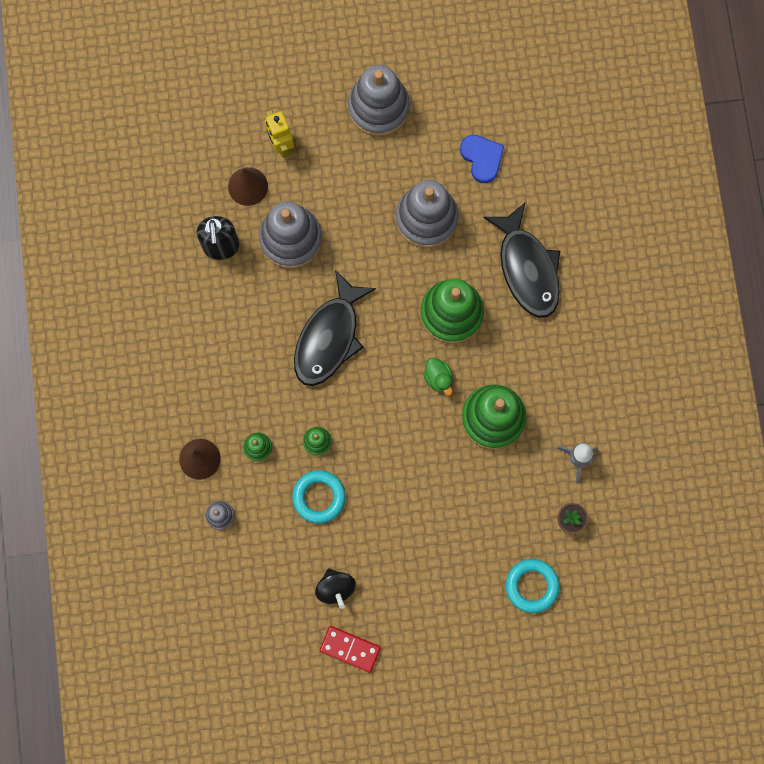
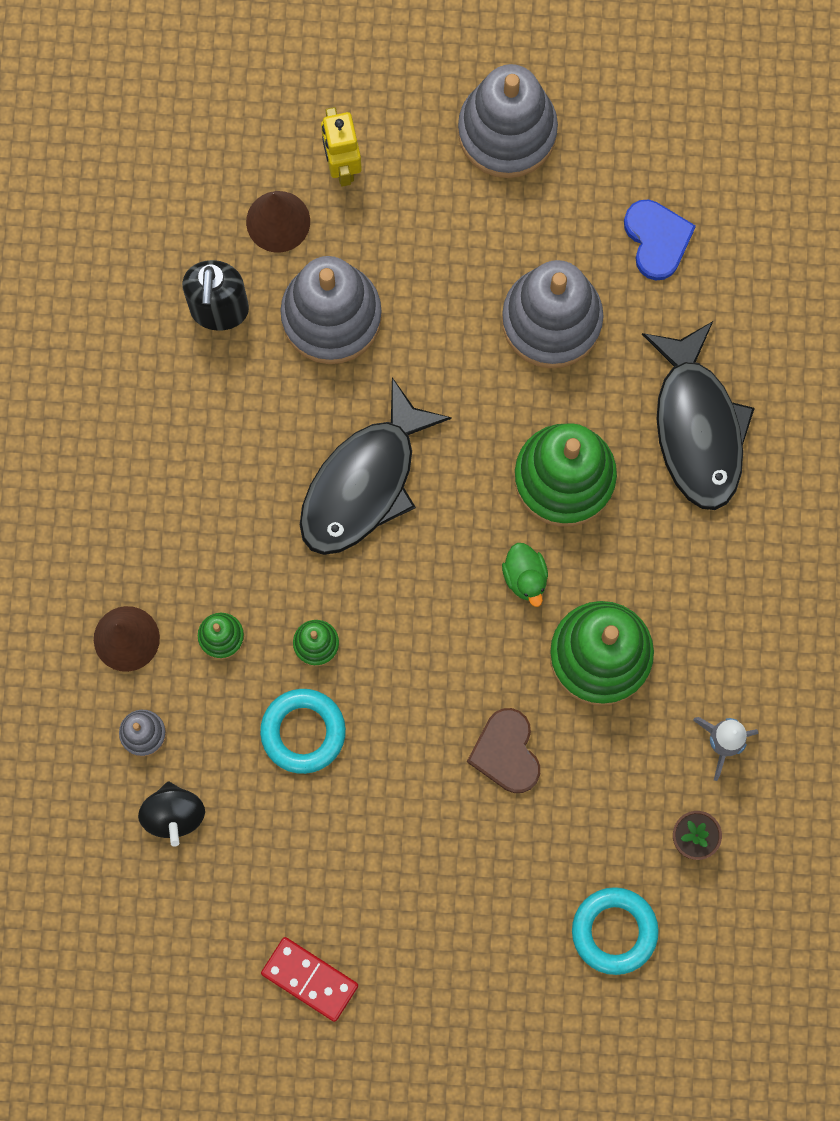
camera: 10 degrees right, 0 degrees up
(335, 588) = (304, 879): black spinning top -> black spinning top (174, 814)
(446, 488) = (506, 752): none -> brown heart

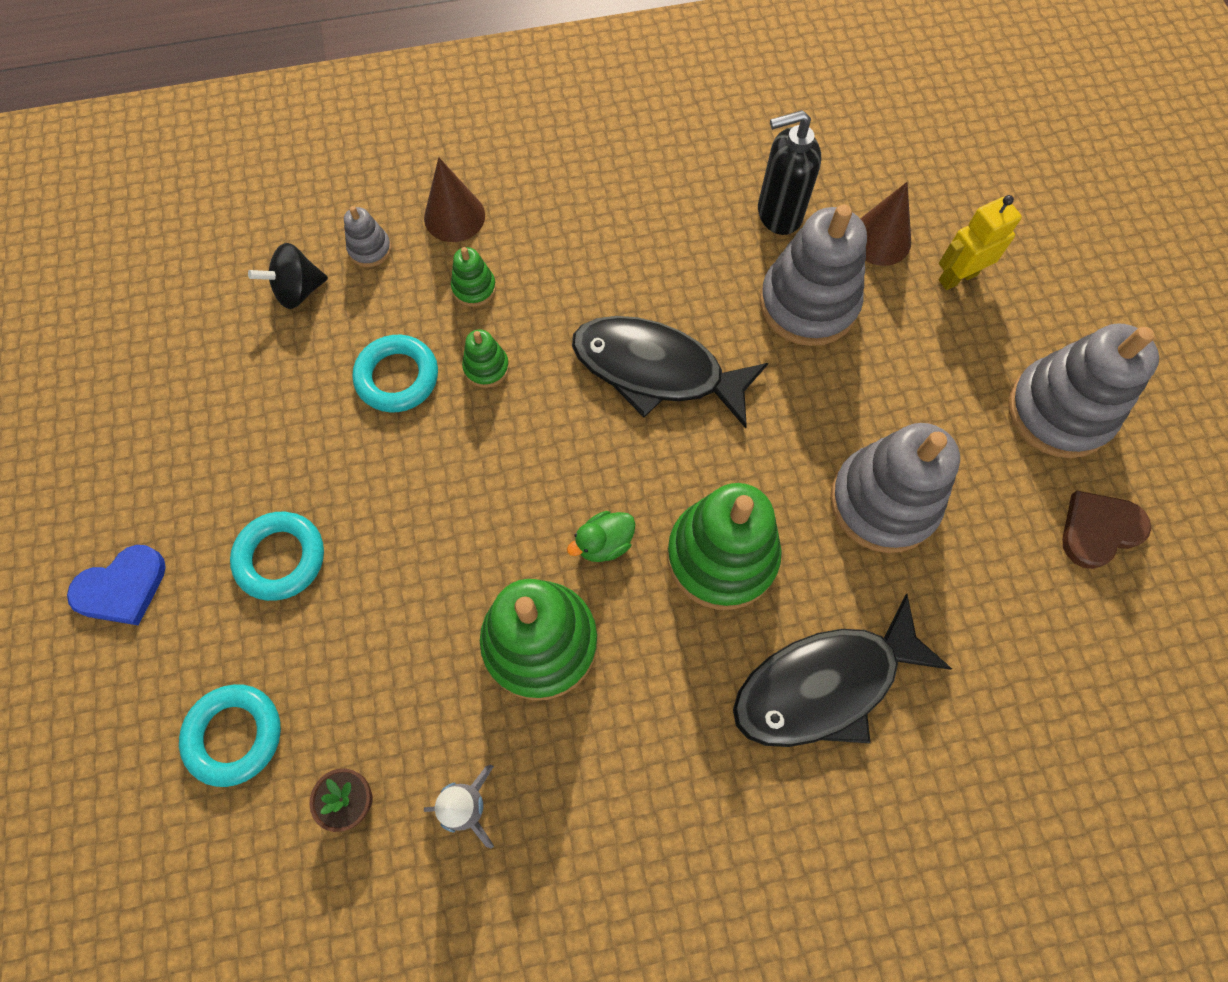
camera: 75 degrees right, 10 degrees down
(309, 979) = (153, 442): red domino -> none
(462, 870) = (281, 558): none -> turquoise ring
(506, 752) = (413, 570): brown heart -> brown heart (1099, 530)
(657, 239) = (1014, 587): blue heart -> blue heart (122, 588)

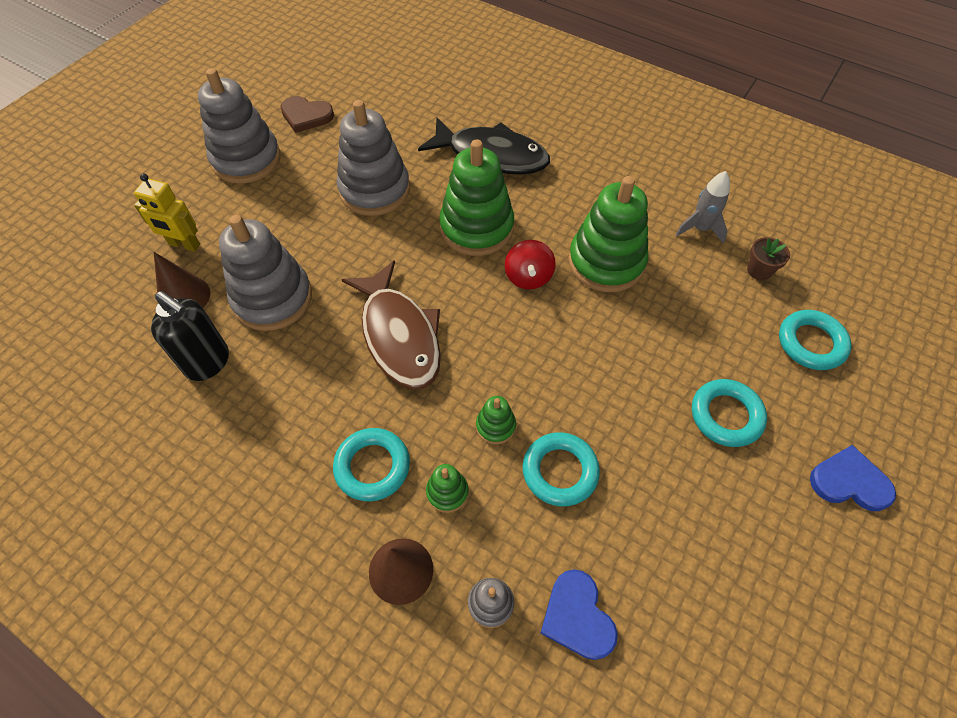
camera: 135 degrees left, 10 degrees down
(298, 291) = (577, 616): black spinning top -> blue heart
(551, 257) = (372, 466): none -> turquoise ring
(604, 543) = (528, 277): green duck -> red spinning top
(656, 370) = (399, 336): black fish -> brown fish

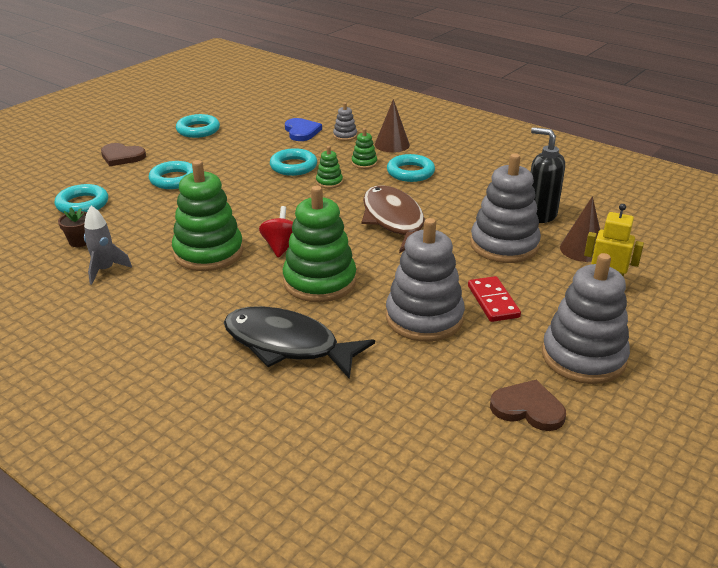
camera: 175 degrees left, 25 degrees down
(306, 213) = (493, 301): none -> red domino
(778, 605) = (198, 130): none -> turquoise ring
(849, 481) = (122, 157): blue heart -> brown heart

